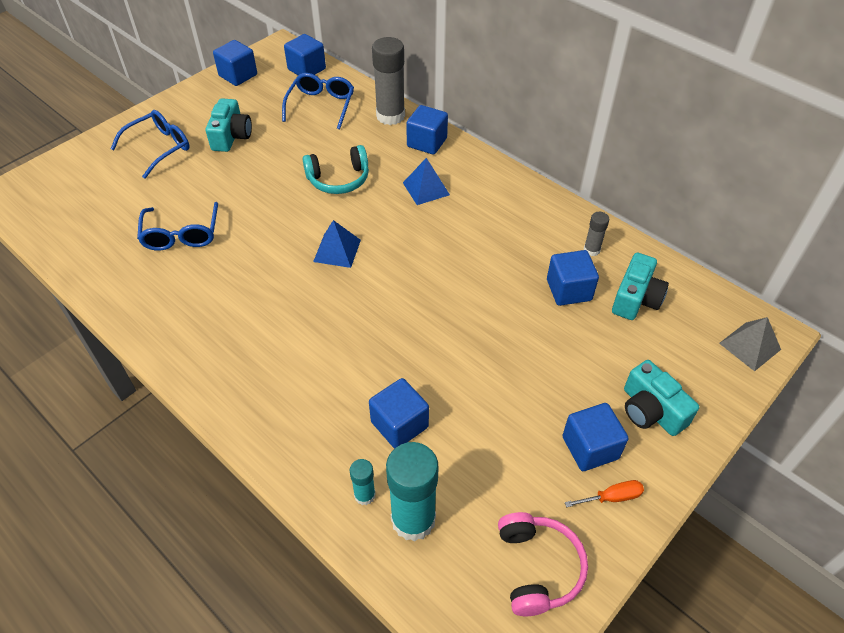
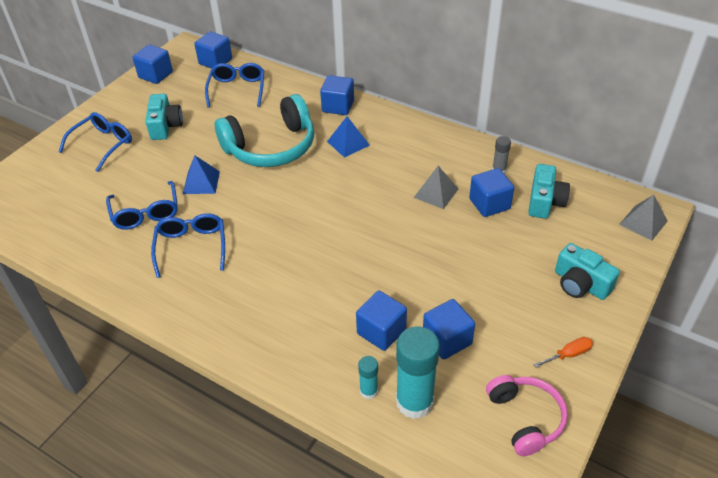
camera: 10 degrees left, 5 degrees down
(218, 284) = (191, 247): none -> blue glasses
(337, 250) = (287, 204): blue pyramid -> blue pyramid (201, 182)
(339, 179) = (271, 147): turquoise headphones -> turquoise headphones, size x1.66
(390, 116) = (300, 89): grey glue stick -> none
(510, 266) = (436, 193): none -> grey pyramid
(590, 447) = (541, 320): blue cube -> blue cube (447, 340)

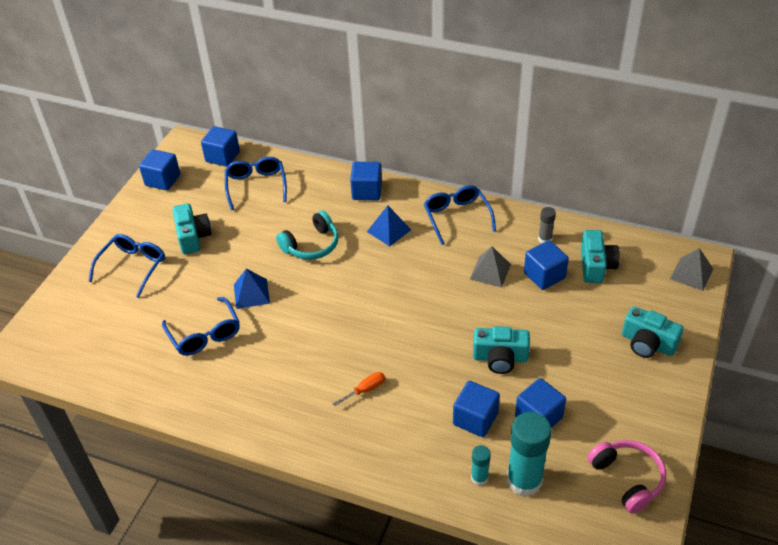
camera: 10 degrees left, 0 degrees up
(191, 247) = (264, 364): blue glasses -> blue glasses (457, 217)
(271, 147) = (311, 245): turquoise headphones -> turquoise headphones, size x0.60
(423, 276) = (500, 358): none -> turquoise camera
(568, 354) = (652, 413): orange screwdriver -> orange screwdriver (365, 390)

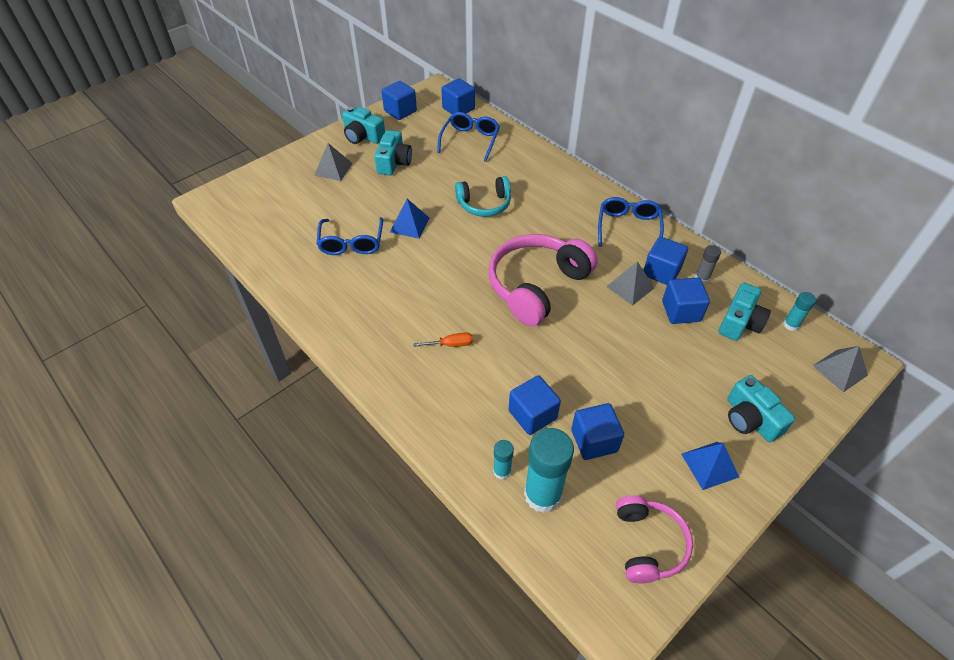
camera: 25 degrees right, 5 degrees up
(133, 267) = (333, 169): blue glasses -> grey pyramid
(367, 191) = (560, 177): blue cube -> blue cube (661, 272)
(389, 230) = (559, 216): blue pyramid -> blue pyramid (709, 465)
(409, 304) = (537, 286): none -> pink headphones
(500, 358) = (591, 369): turquoise camera -> turquoise camera (363, 136)
(636, 251) = (791, 325): none -> turquoise glue stick

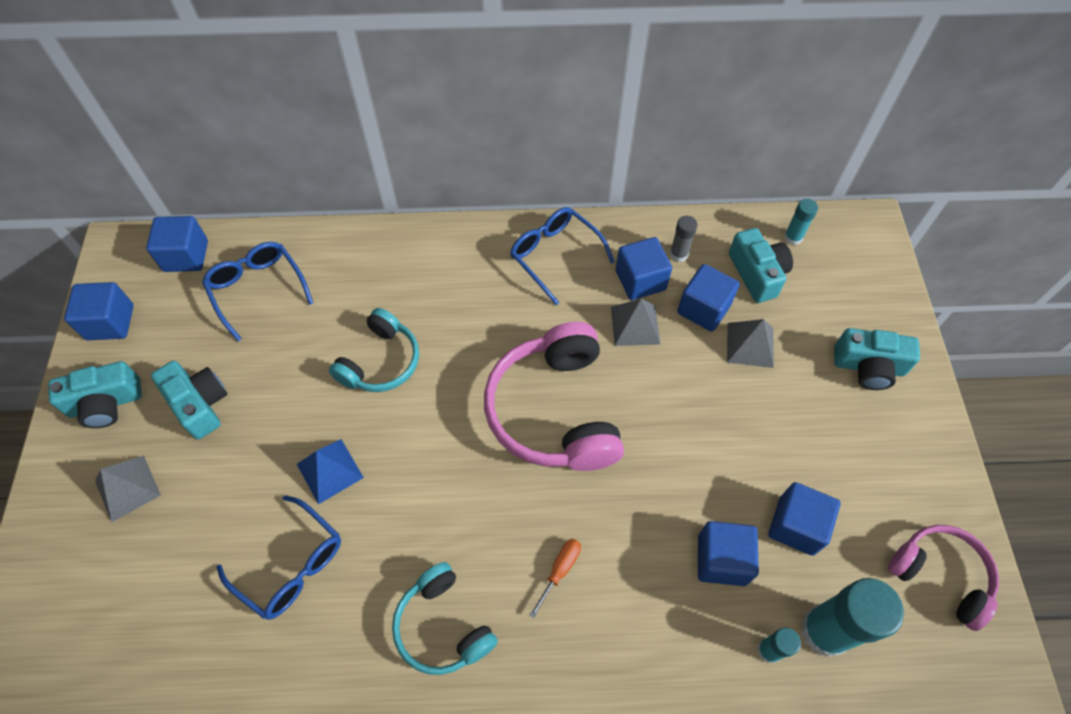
camera: 50 degrees left, 10 degrees up
(376, 316) = (443, 626): none -> turquoise headphones
(709, 465) = (893, 446): blue pyramid -> none
(840, 370) = (869, 250): grey pyramid -> grey pyramid (750, 345)

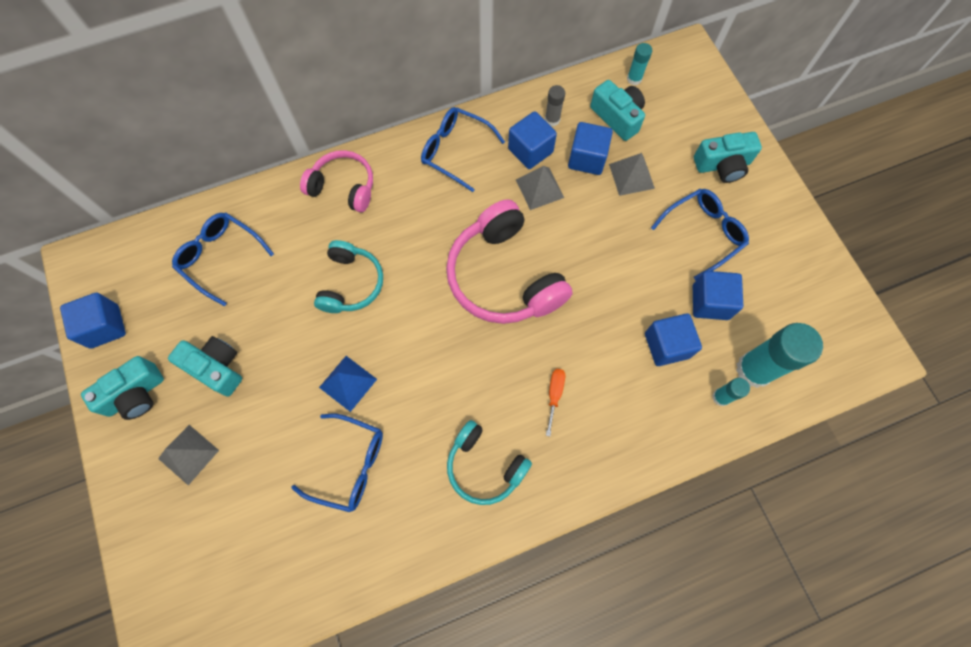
camera: 20 degrees left, 10 degrees up
(186, 256) = (144, 249): blue cube -> none
(815, 440) = (702, 234): none -> blue glasses
(940, 575) = (818, 303): pink headphones -> pink headphones (343, 187)

